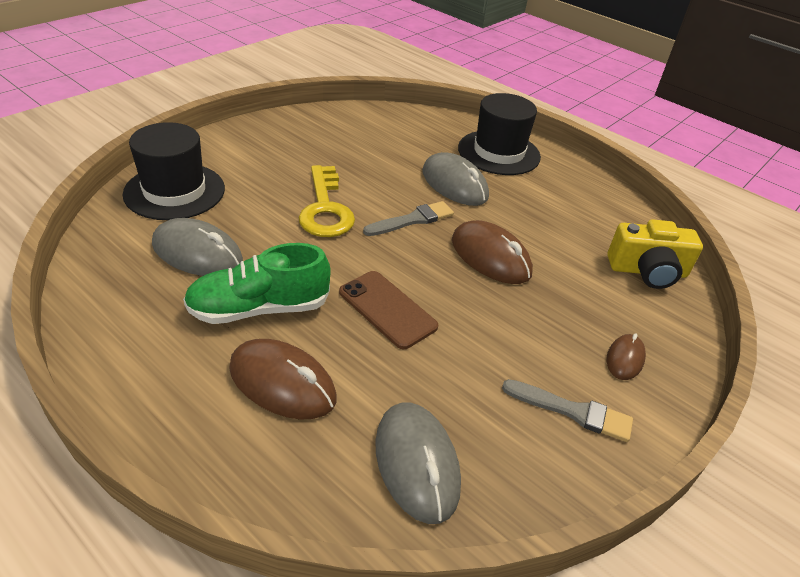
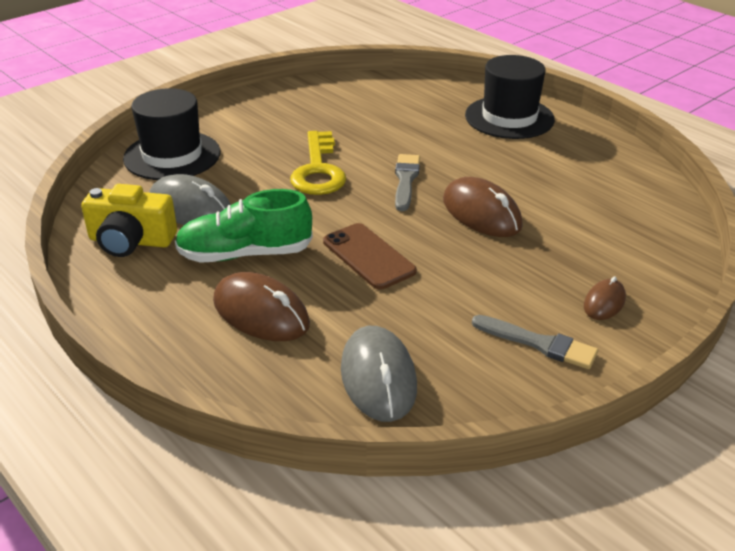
camera: 10 degrees right, 5 degrees down
(412, 220) = (405, 180): grey brush -> grey brush turned 60 degrees counterclockwise
(454, 184) = (455, 148): grey mouse -> none
(647, 271) = (649, 227): yellow camera -> yellow camera (131, 241)

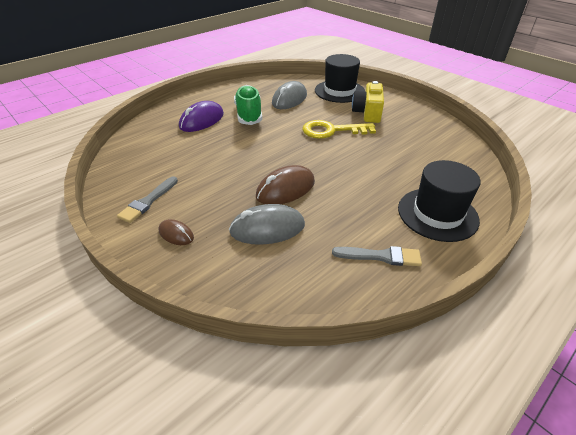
camera: 90 degrees right, 5 degrees up
(131, 241) = (262, 89): yellow camera -> yellow camera (368, 113)
(261, 313) = (202, 120): brown mouse -> purple mouse
(368, 256) = (242, 147): brown phone -> none
(378, 378) = (145, 150): grey mouse -> grey mouse (267, 228)
(405, 180) = (325, 160): grey brush -> grey brush (381, 256)

